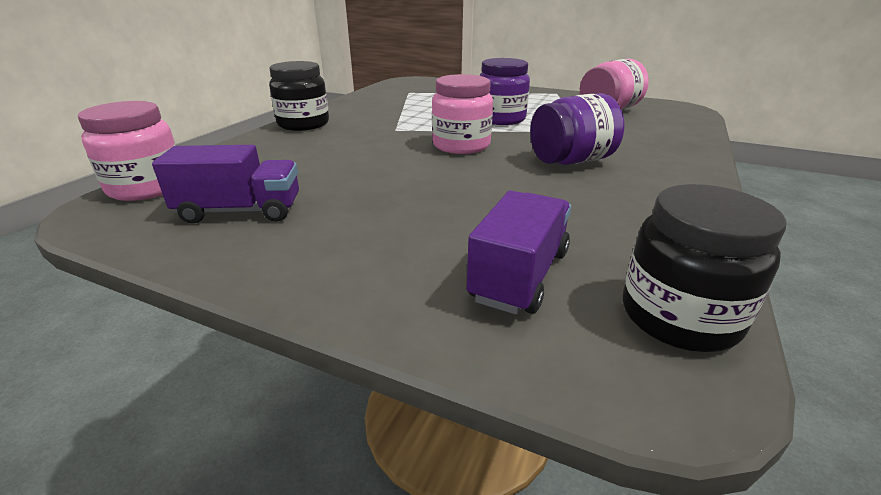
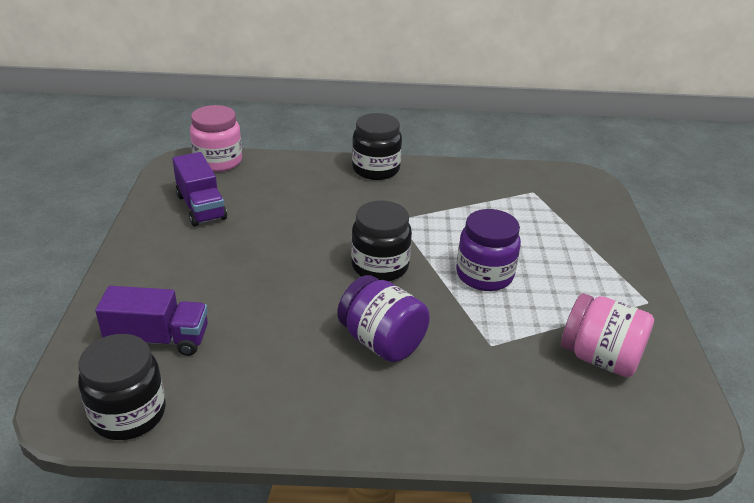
camera: 65 degrees right, 5 degrees up
(461, 145) = (380, 266): pink jar -> black jar

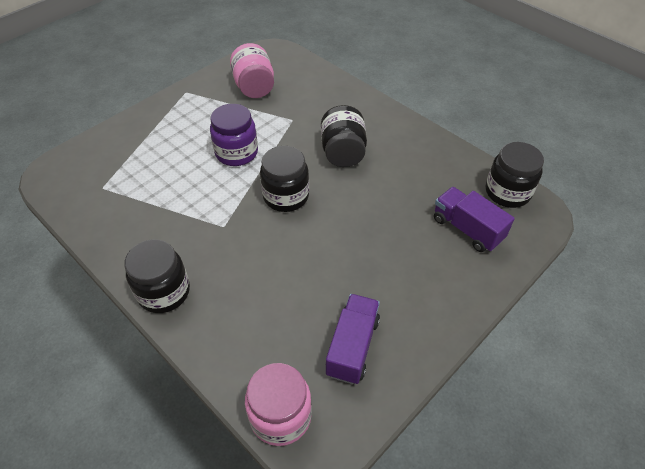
camera: 135 degrees left, 15 degrees up
(382, 342) = (343, 152): purple jar -> black jar

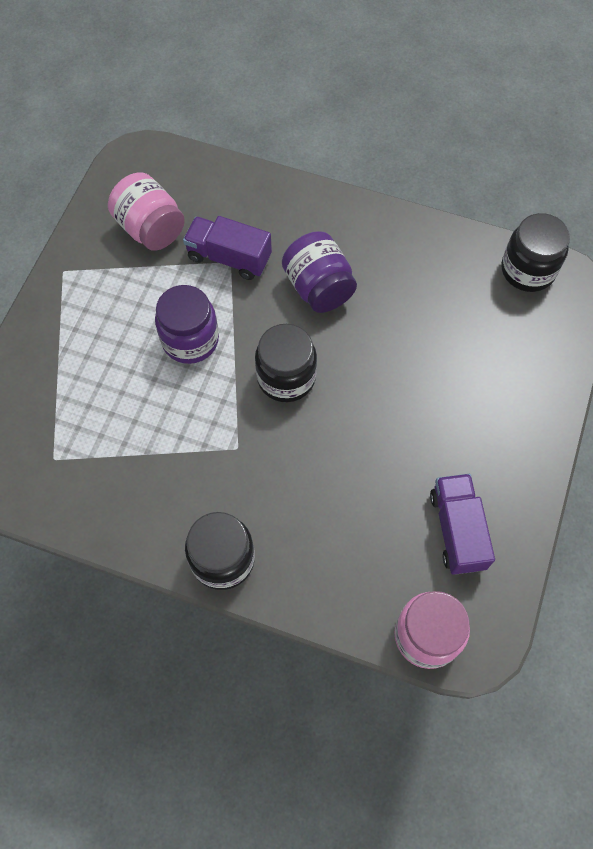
camera: 25 degrees left, 15 degrees up
(343, 152) = (318, 287): black jar -> purple jar
(467, 229) = (506, 337): purple truck -> purple truck (229, 257)

